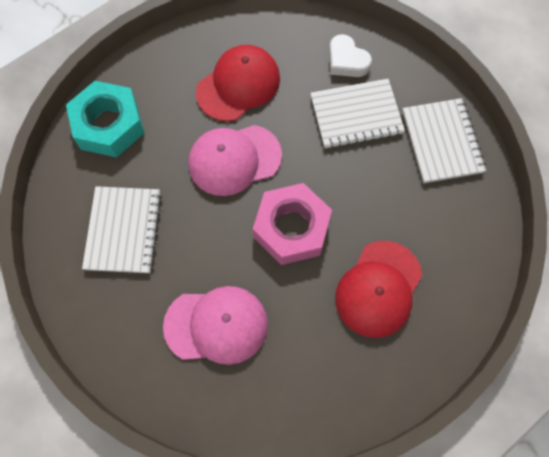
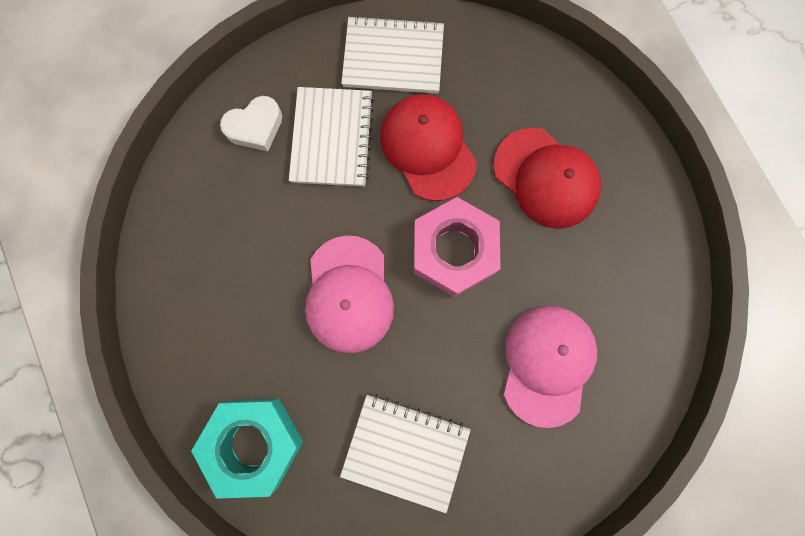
camera: 75 degrees left, 10 degrees up
(238, 85) = (247, 264): red cap -> red cap (427, 148)

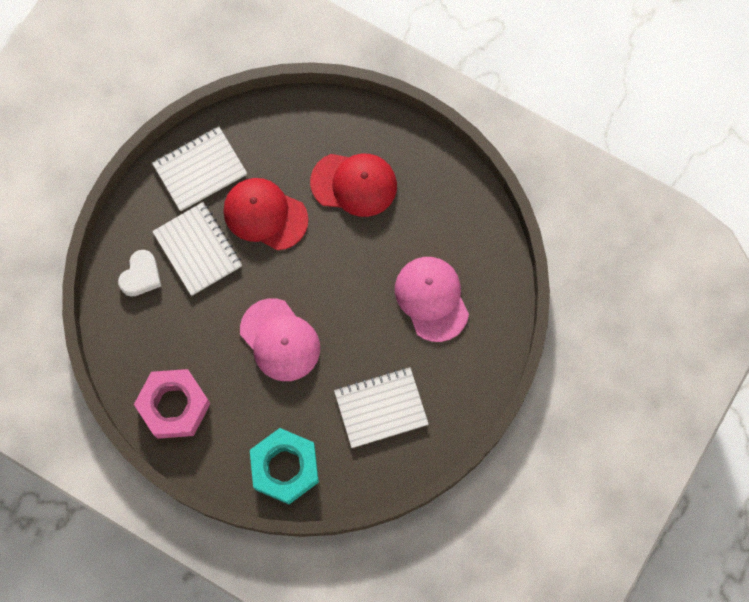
camera: 35 degrees left, 5 degrees down
(453, 251) = (327, 269): pink nut -> pink nut (174, 406)

